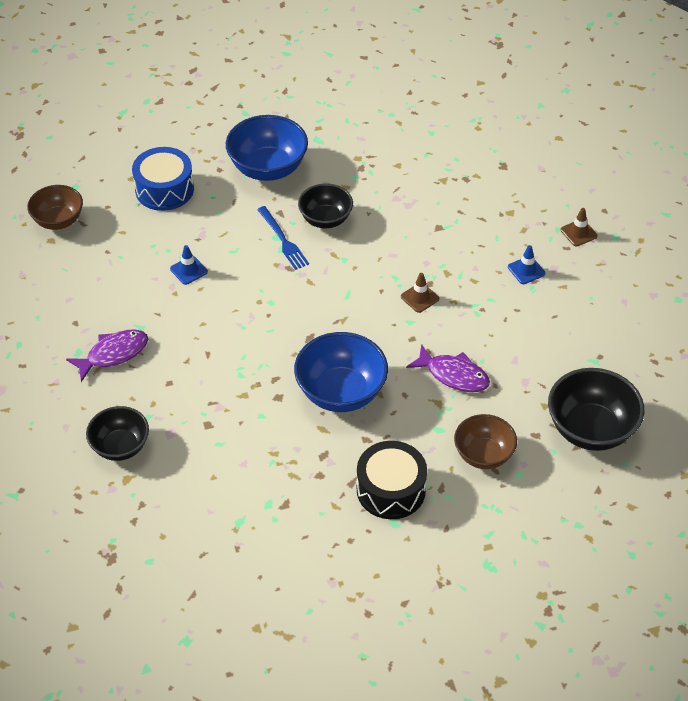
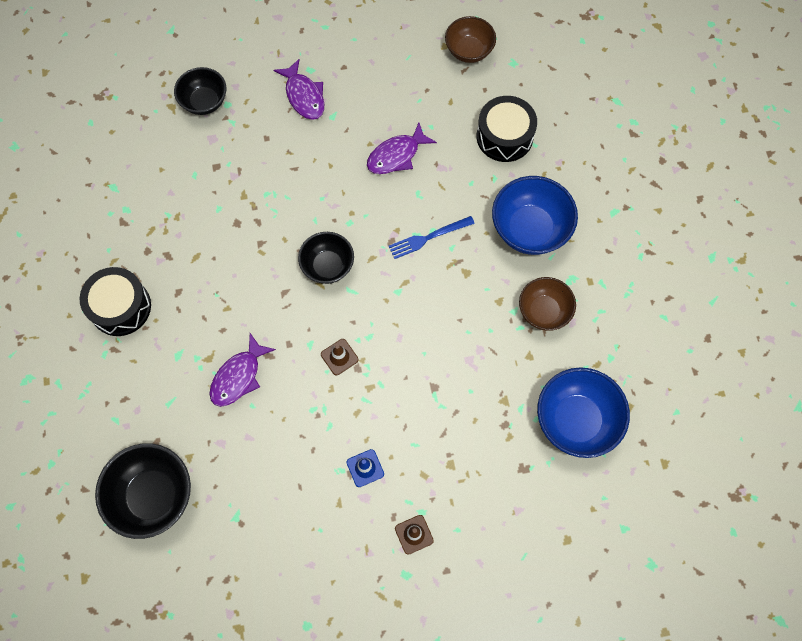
camera: 95 degrees right, 20 degrees up
(164, 189) = (504, 136): blue drum -> black drum
(188, 270) = (396, 155): blue traffic cone -> purple fish
(325, 219) = (453, 278): black bowl -> black bowl (327, 266)
(341, 392) = (233, 275): blue bowl -> blue bowl (576, 420)
(483, 455) = (142, 391): brown bowl -> brown bowl (544, 311)

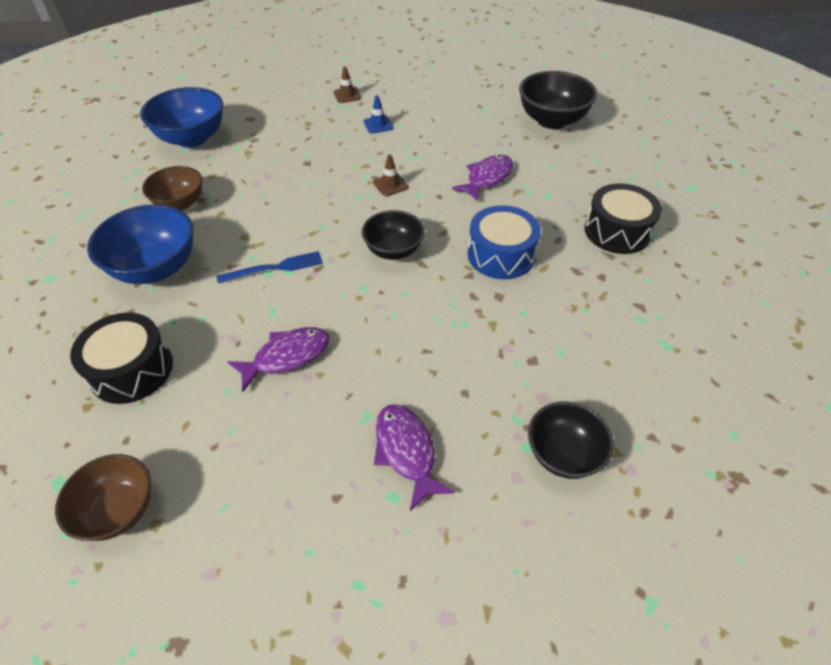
camera: 175 degrees left, 20 degrees down
(232, 268) = (501, 255): none -> blue drum

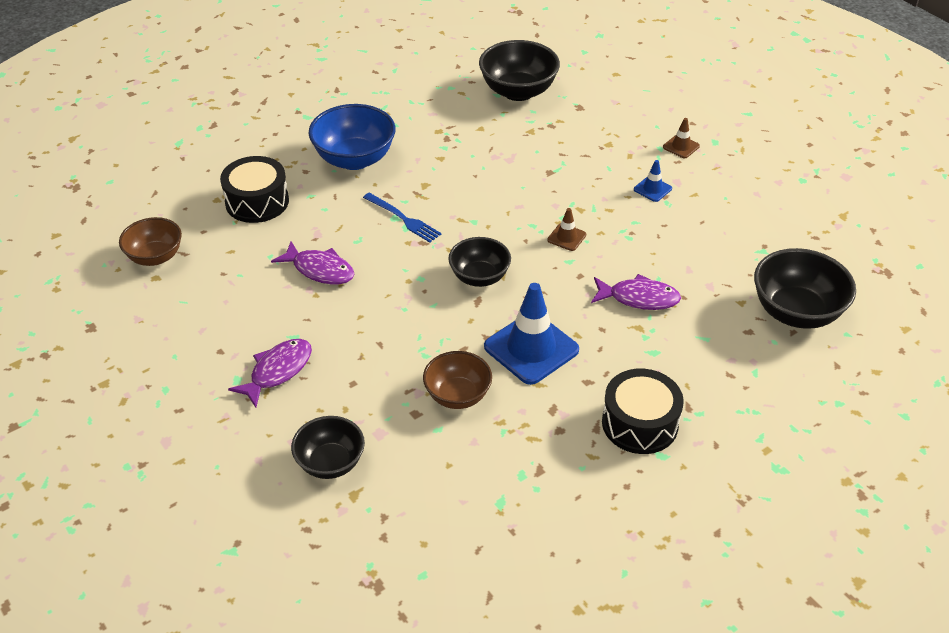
camera: 60 degrees right, 5 degrees down
(180, 203) = (433, 131): brown bowl -> brown bowl (457, 395)
(192, 139) = (518, 91): blue bowl -> black bowl
(501, 255) = (531, 348): blue drum -> blue traffic cone

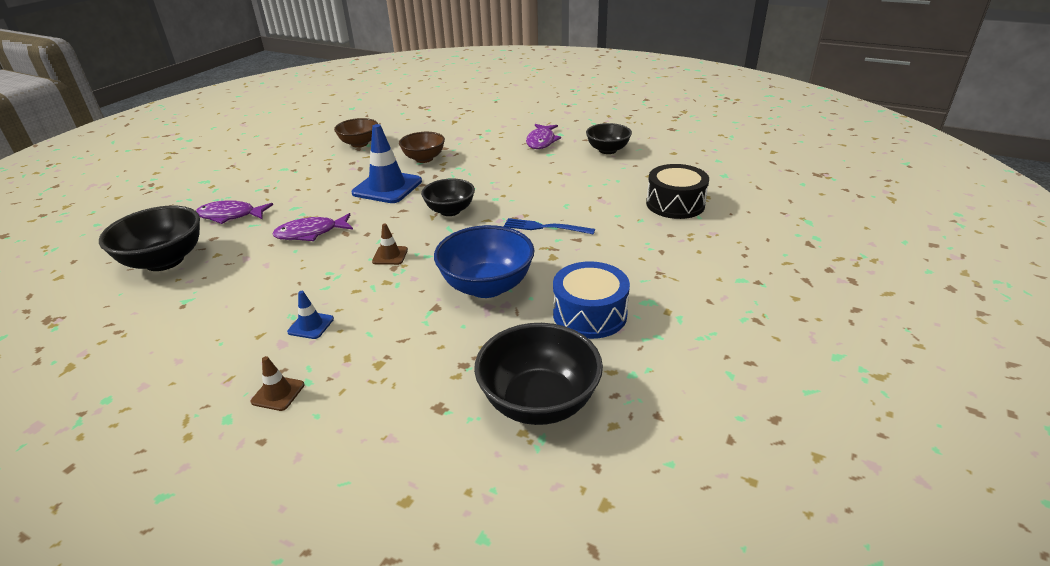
camera: 155 degrees right, 10 degrees down
(155, 257) = (691, 160): brown bowl -> brown bowl (359, 144)
(320, 270) = (573, 183): purple fish -> purple fish (230, 216)
(330, 463) = (476, 125): black bowl -> black bowl (607, 150)
(354, 159) = (641, 257): blue bowl -> blue bowl (487, 286)
(441, 129) = (589, 314): none -> blue drum
(639, 423) = (300, 176): black drum -> none

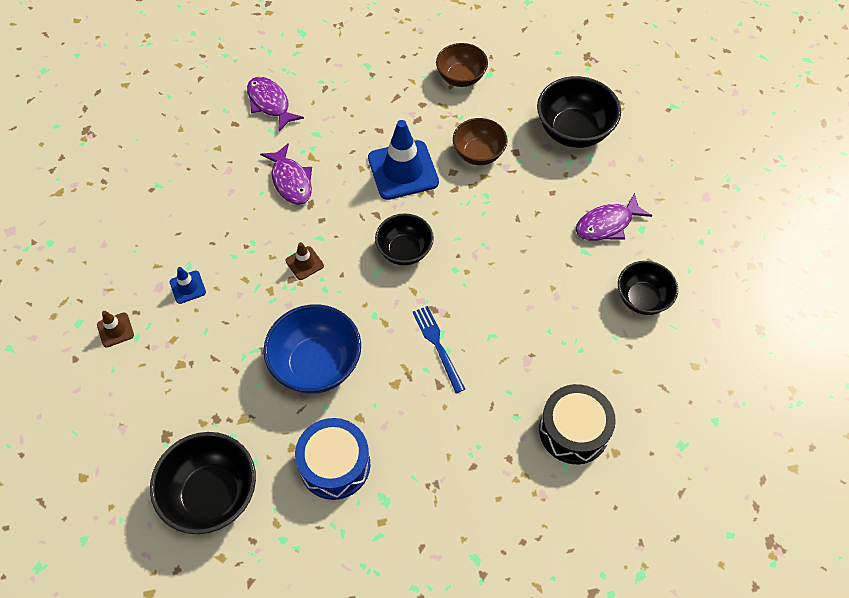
camera: 50 degrees right, 25 degrees up
(165, 261) = (186, 125): black bowl -> black bowl (574, 131)
(311, 233) = (291, 181): purple fish -> purple fish turned 150 degrees counterclockwise

